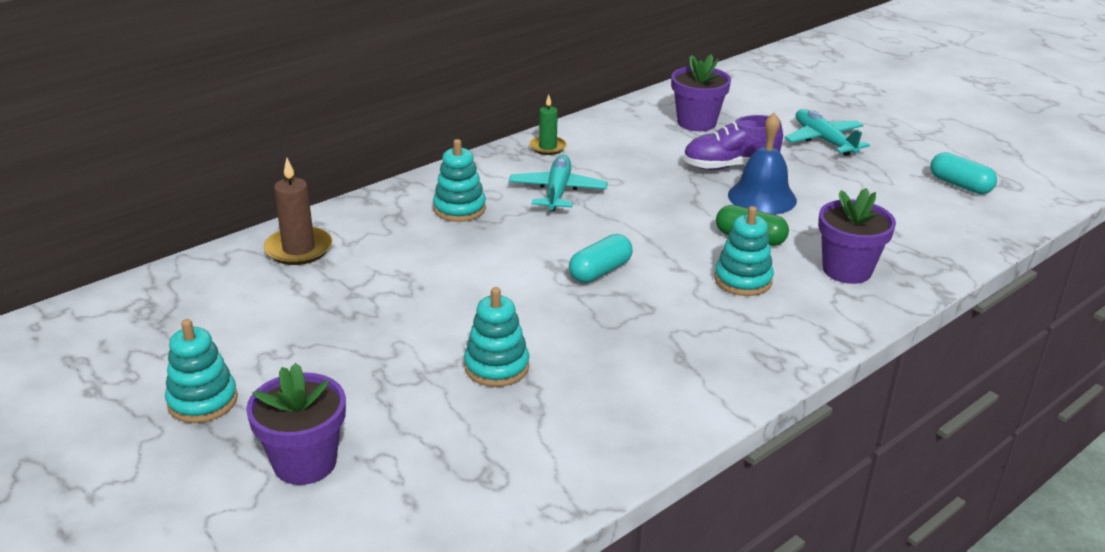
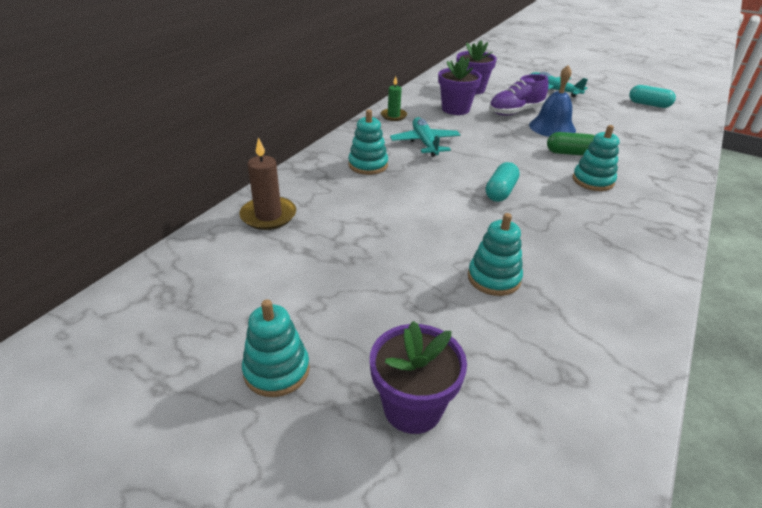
camera: 20 degrees left, 5 degrees up
(847, 270) = (644, 163): purple flower pot -> purple flower pot (455, 109)

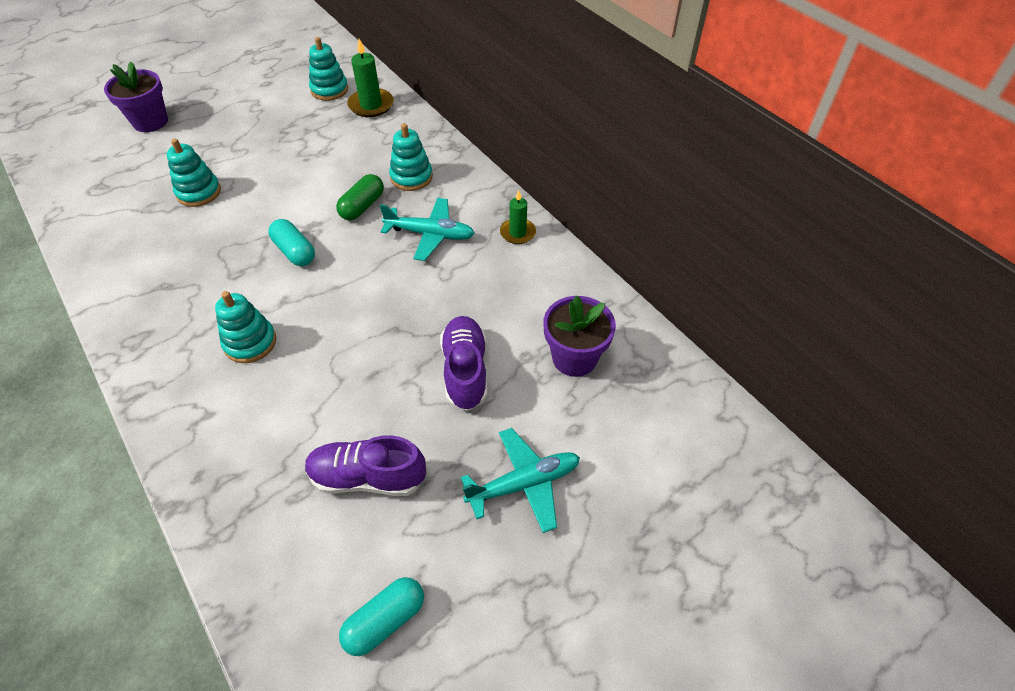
camera: 115 degrees right, 15 degrees up
(268, 215) = (371, 105): brown candle -> green candle
(276, 370) = (221, 85): turquoise stacking toy -> turquoise stacking toy (329, 90)
(455, 109) = (508, 303): purple flower pot -> none
(552, 127) = (393, 387): blue bell -> none
(570, 153) = (317, 361): green capsule -> green capsule (362, 206)
(605, 121) = (368, 477): none -> purple shoe

